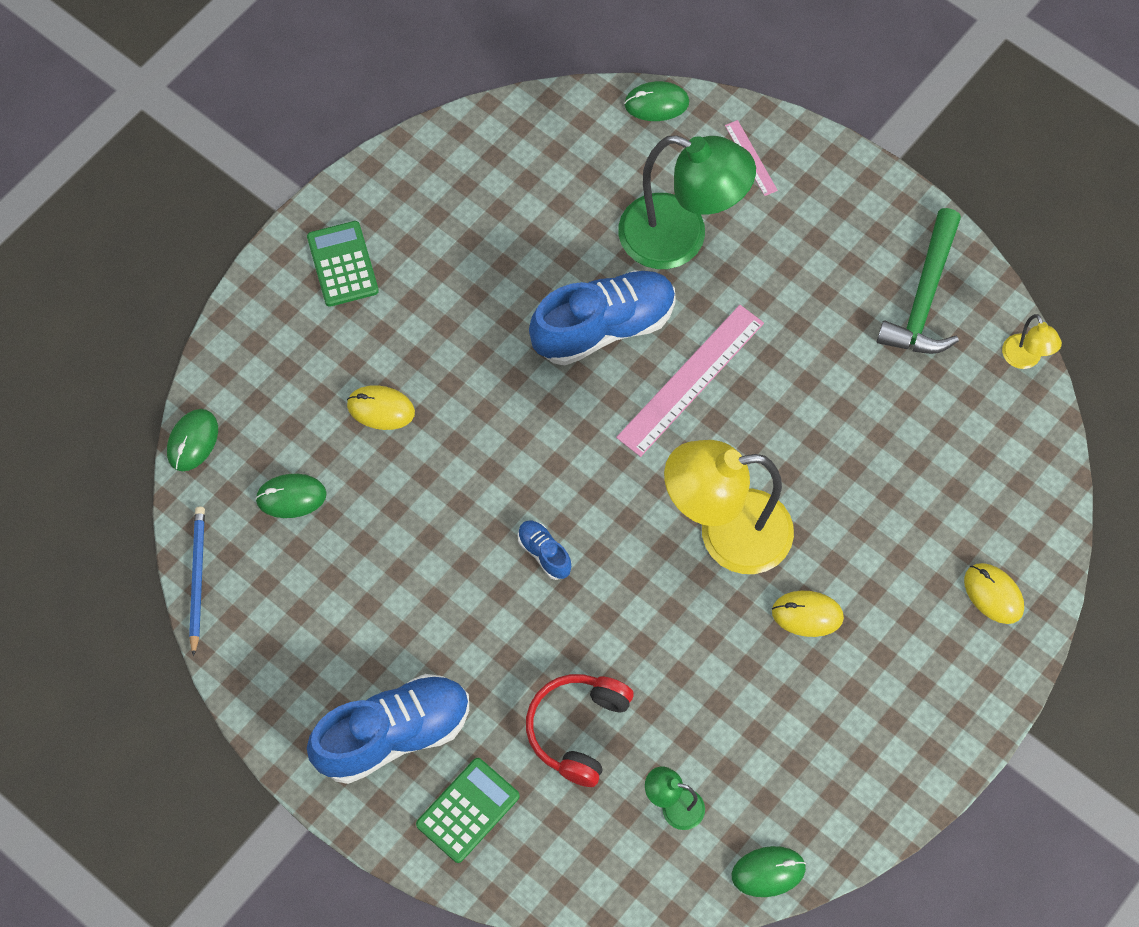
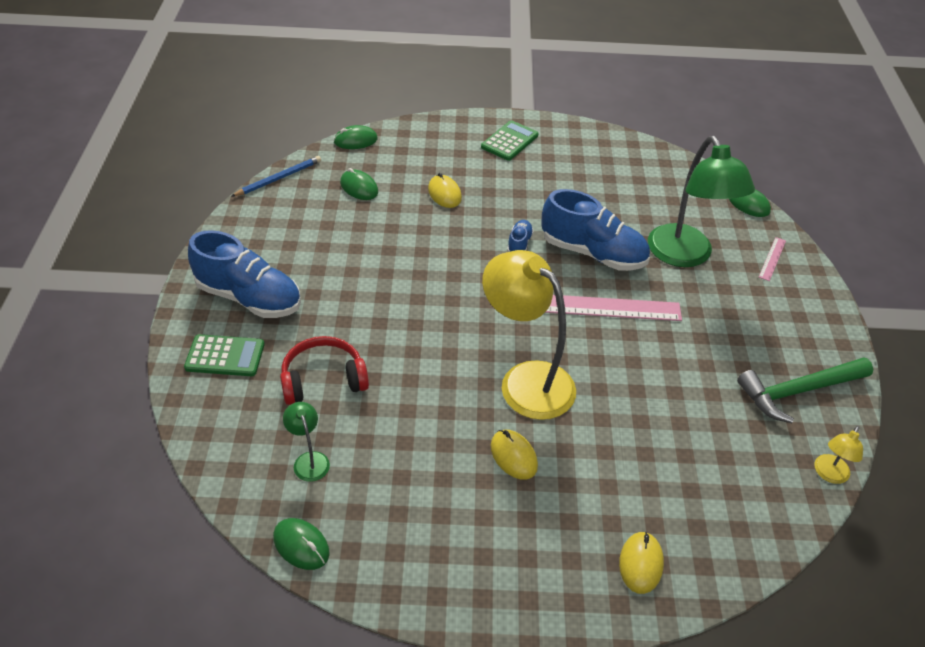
camera: 50 degrees right, 20 degrees down
(544, 553) = (426, 302): blue shoe -> blue shoe (519, 244)

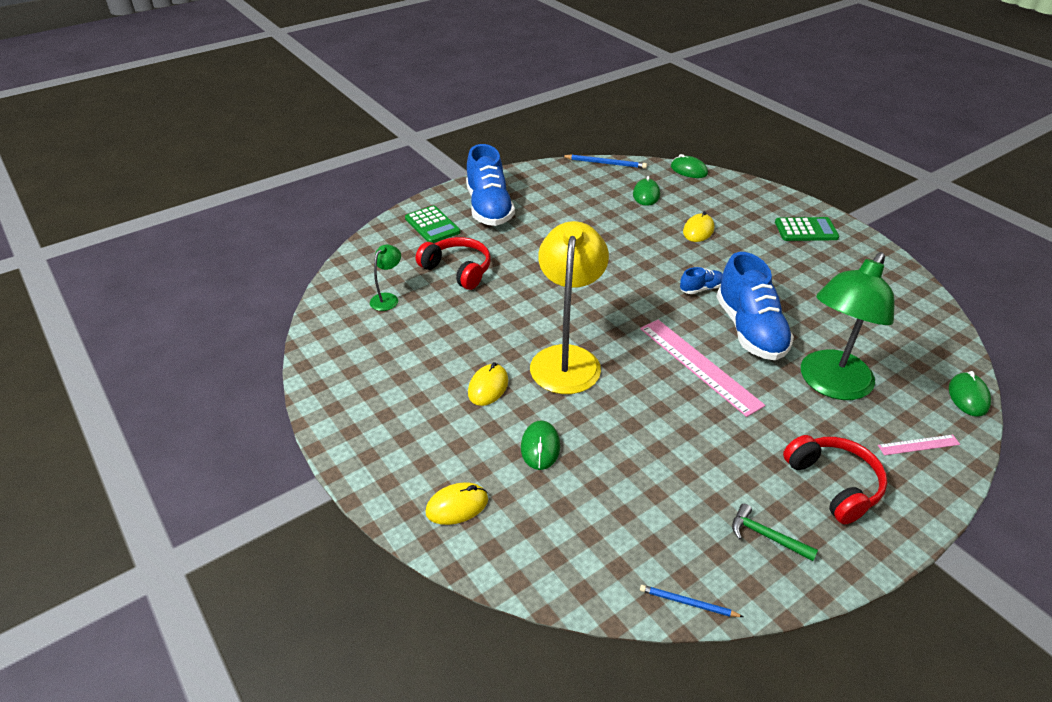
camera: 55 degrees right, 5 degrees down
(301, 545) = (321, 329): green mouse -> green mouse (540, 447)
(776, 324) = (834, 484): none -> red headphones
(798, 391) = (766, 536): green hammer -> green hammer, size x0.52
(829, 474) = (688, 603): yellow lamp -> blue pencil

